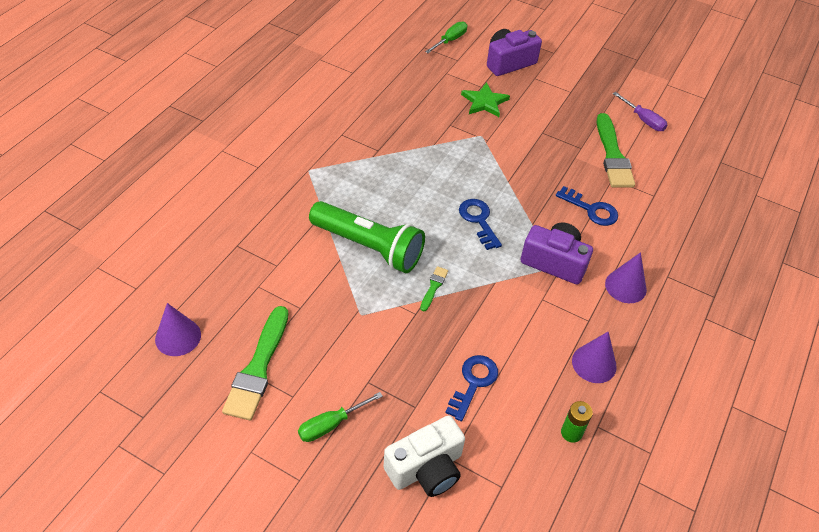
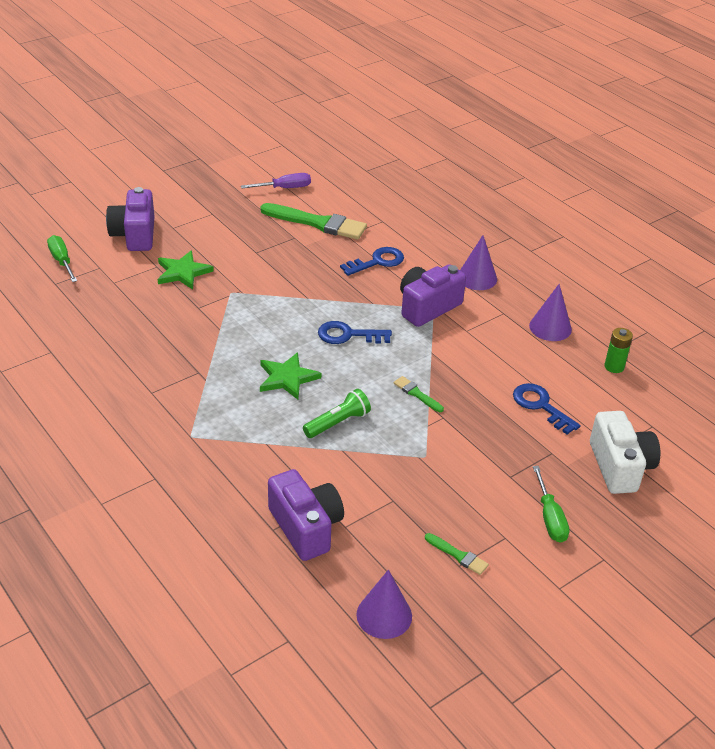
camera: 65 degrees left, 10 degrees down
(247, 263) = (306, 527): none -> purple camera
(258, 368) = (458, 555): green brush -> green brush, size x0.46
(368, 247) = (338, 423): green flashlight -> green flashlight, size x0.52
(402, 200) = (287, 378): none -> green star

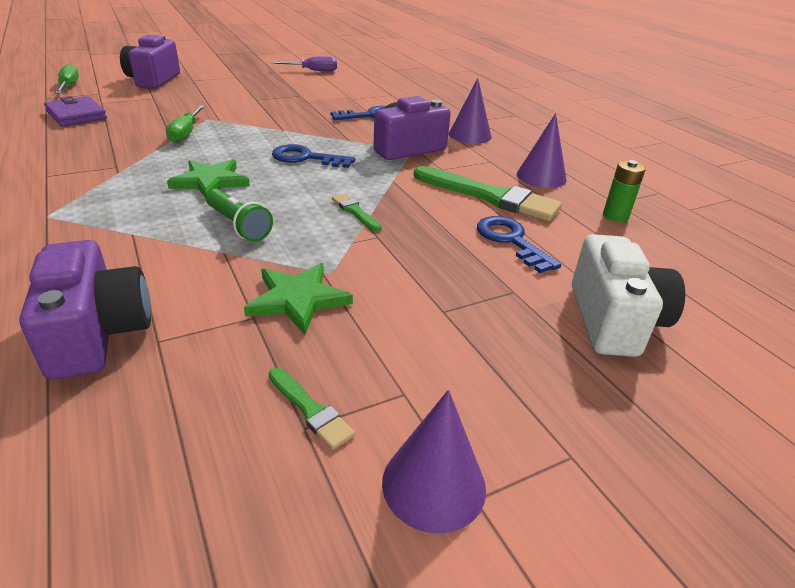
camera: 10 degrees right, 5 degrees down
(108, 307) = (76, 115): none -> purple wallet
(183, 272) = (173, 103): green star -> green star (298, 299)
(318, 223) = (328, 90): green brush -> green brush (490, 196)
(338, 423) = (238, 225): green flashlight -> green flashlight turned 75 degrees clockwise
(384, 615) = (112, 499): purple cone -> purple cone (434, 484)
(550, 518) = (488, 375): green screwdriver -> green screwdriver (185, 133)

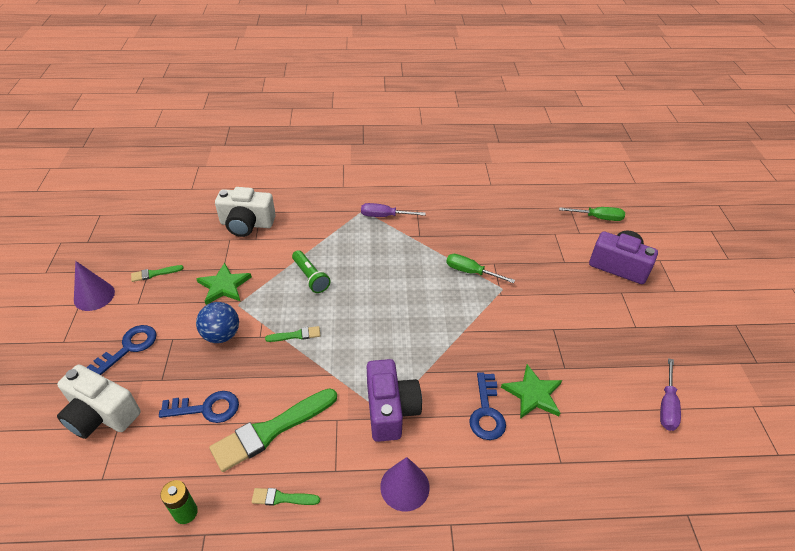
camera: 115 degrees right, 10 degrees up
(65, 196) = (384, 216): none -> purple screwdriver
(76, 115) = (524, 221): purple wallet -> none
(97, 333) = (247, 224): purple camera -> white camera
(210, 181) = (376, 274): green star -> green star (533, 394)
(238, 225) = (310, 277): green flashlight -> green flashlight turned 105 degrees counterclockwise
(306, 158) = (396, 331): blue key -> blue key (128, 348)
(399, 267) = (221, 335): none -> blue ball
(541, 177) = (282, 498): purple cone -> green brush

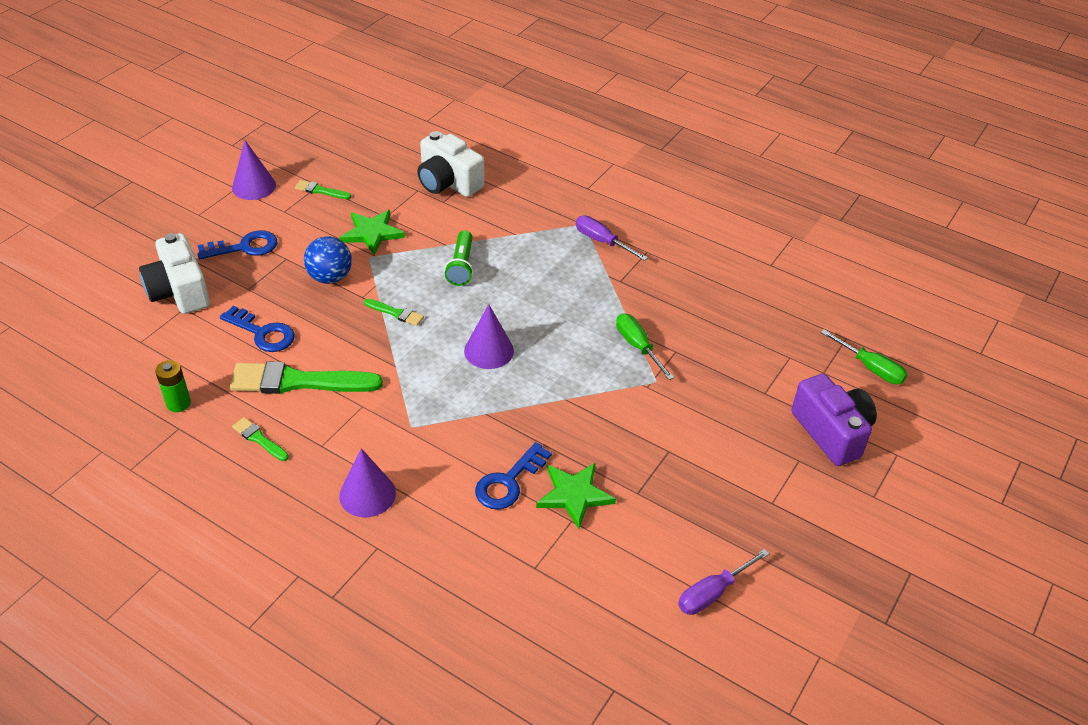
camera: 35 degrees right, 0 degrees up
(385, 326) = (489, 350): none -> purple cone
(390, 410) = (418, 426): purple camera -> none

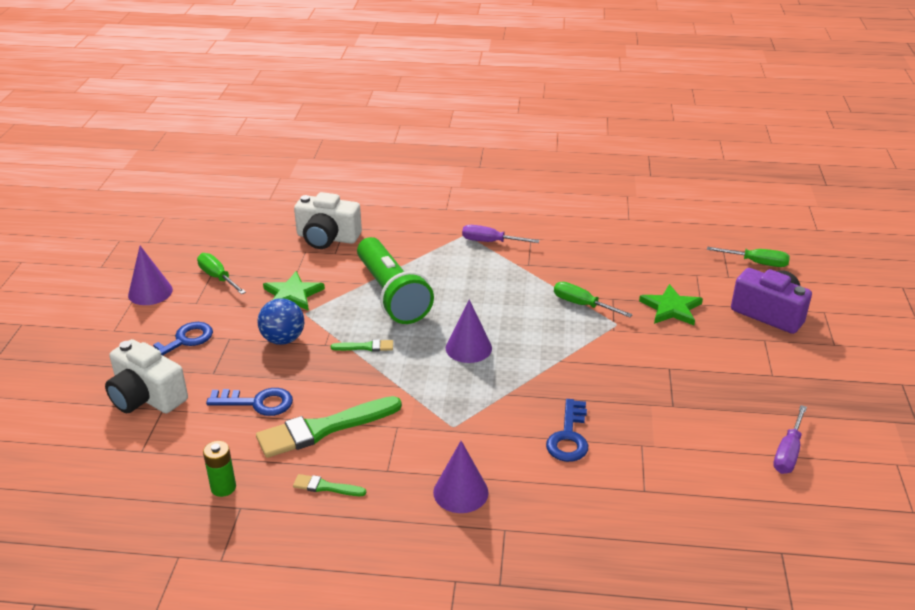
camera: 25 degrees left, 10 degrees down
(320, 191) = (217, 277): green brush -> green screwdriver
(461, 266) = (391, 294): green flashlight -> green flashlight, size x1.93
(574, 495) = (628, 426): green star -> green star (671, 308)

